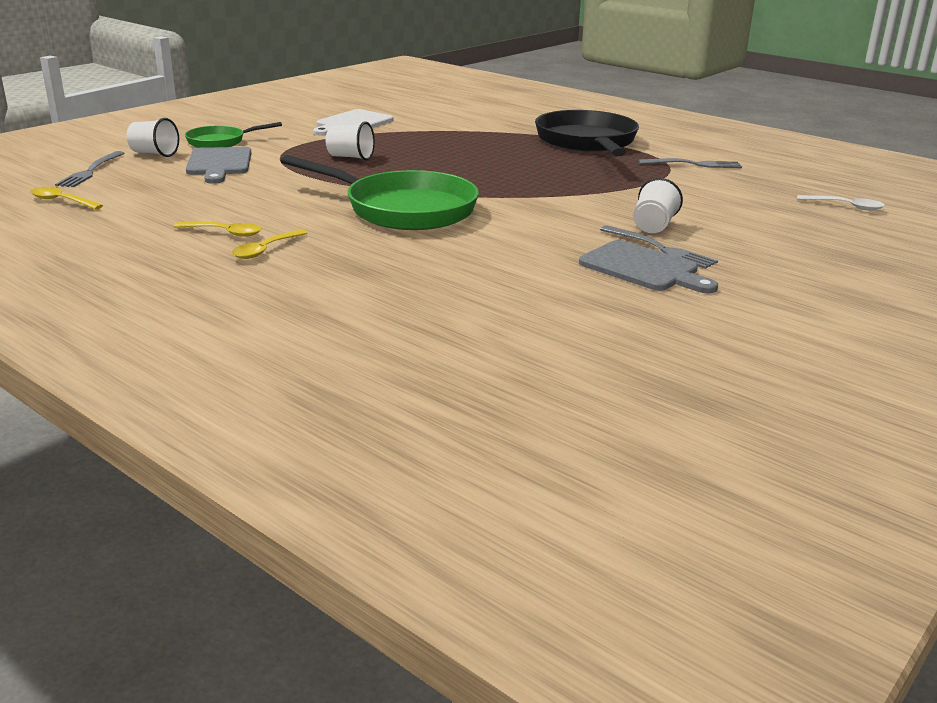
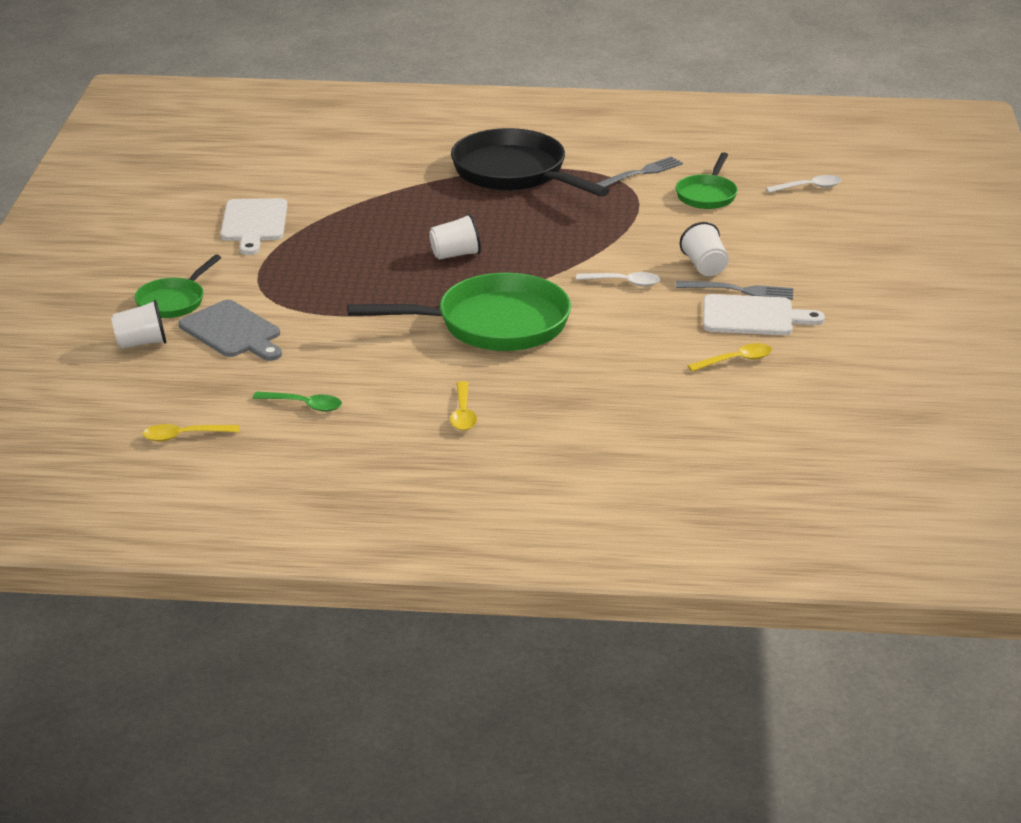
camera: 35 degrees left, 5 degrees up
(90, 171) = (129, 391): grey fork -> none
(171, 210) = (304, 405): none -> green spoon
(225, 233) = (398, 410): yellow spoon -> yellow spoon (736, 360)
(350, 157) = (339, 275): white cup -> white cup (455, 255)
(560, 216) = (624, 282): none -> white spoon
(643, 268) = (753, 316): grey cutting board -> white cutting board
(733, 188) = (707, 195): none -> green pan

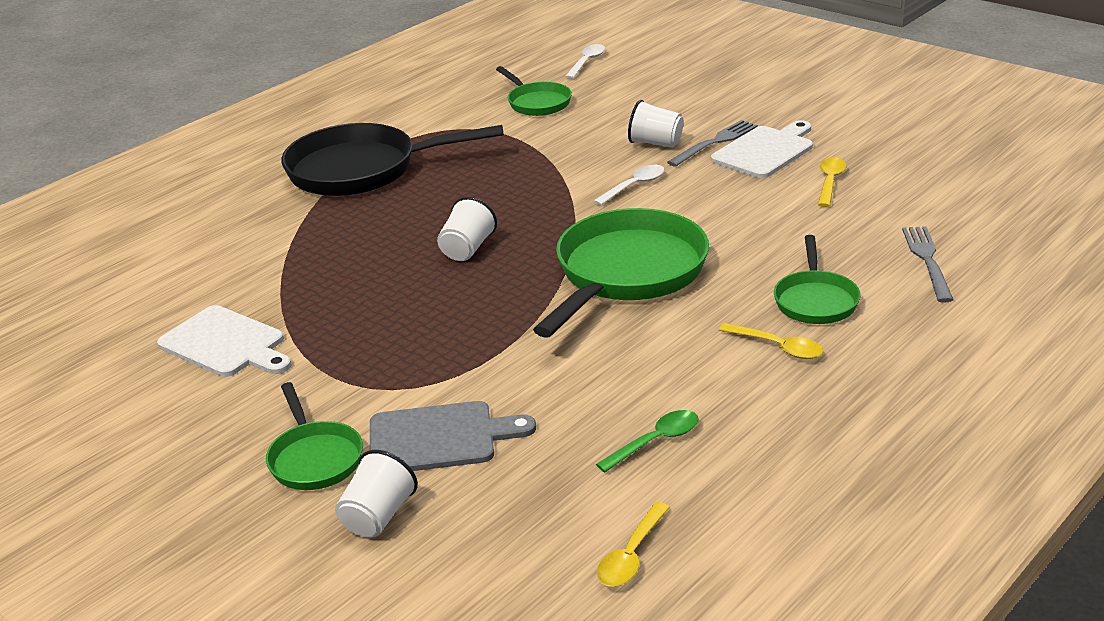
camera: 50 degrees left, 0 degrees up
(543, 409) = (815, 300): none -> green pan
(641, 173) = (456, 116): grey fork -> grey fork (927, 260)

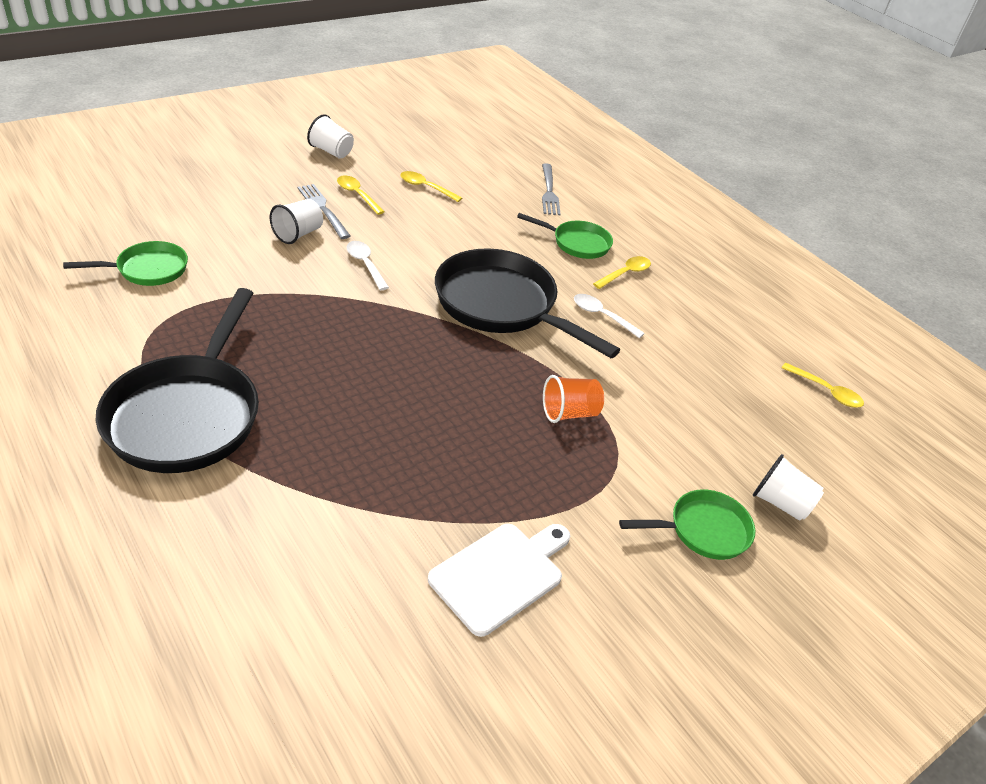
camera: 85 degrees left, 10 degrees up
(439, 438) = (690, 451): grey cutting board -> none
(462, 346) = (569, 413): none -> orange cup
(467, 249) = (412, 377): white cup -> white cup (331, 152)
(587, 62) = (87, 220): white spoon -> white spoon (602, 316)
(626, 274) = (502, 306): green pan -> black pan
(656, 441) = (715, 351): green spoon -> none
(765, 151) = (357, 195): white cutting board -> yellow spoon
(927, 260) = (549, 192): grey fork -> grey fork turned 105 degrees counterclockwise

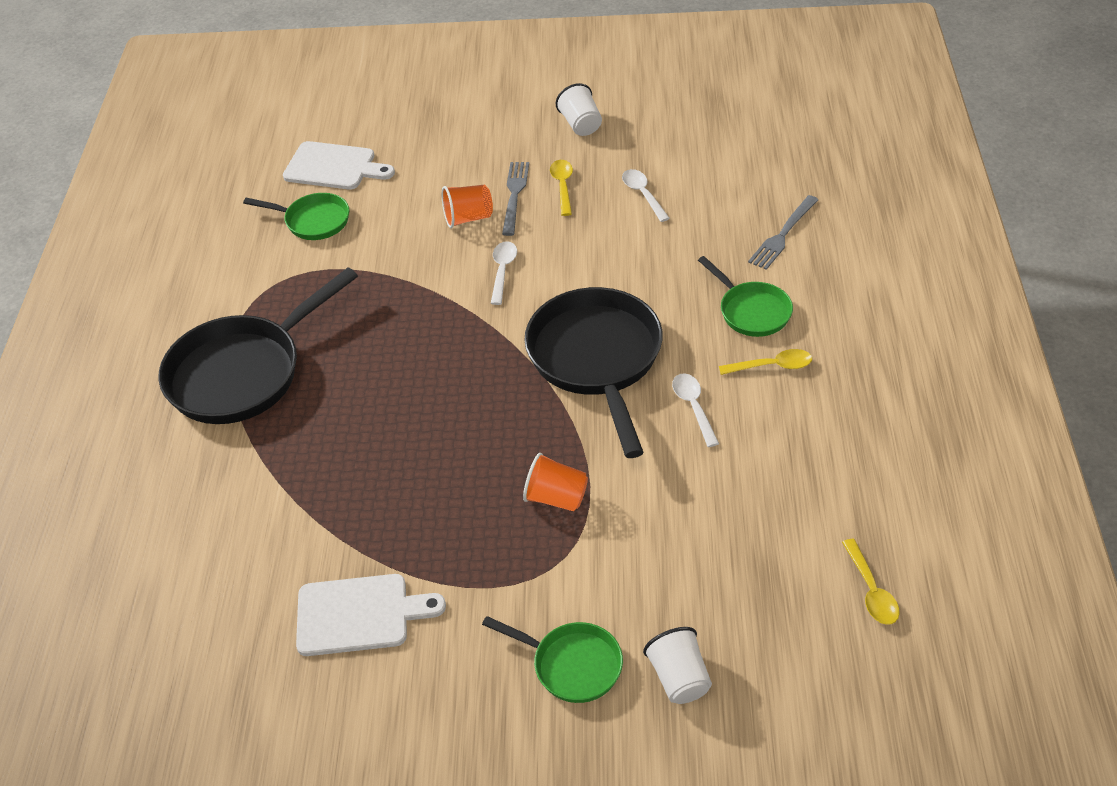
camera: 45 degrees right, 5 degrees up
(129, 223) = (334, 167): none -> white cutting board
(298, 234) = (468, 218): white cup -> orange cup
(425, 187) = (643, 194): yellow spoon -> white spoon

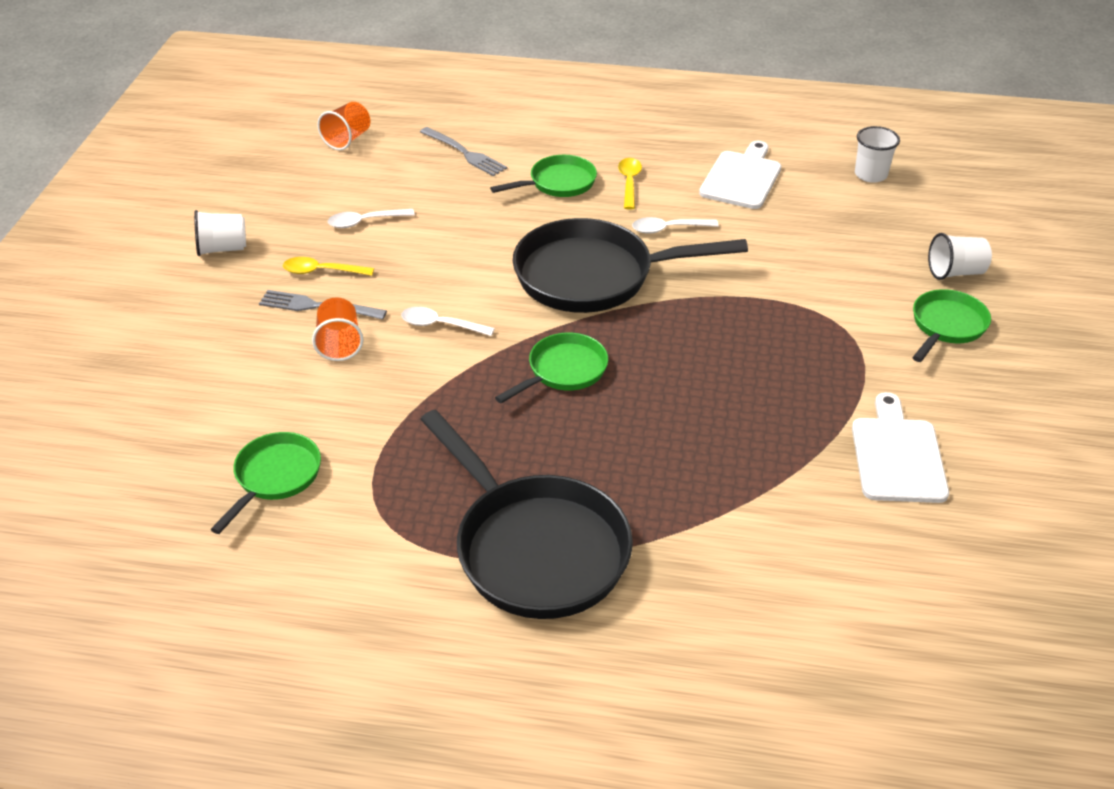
camera: 85 degrees left, 5 degrees down
(334, 167) = (172, 454): white cutting board -> white cutting board (742, 178)
(452, 358) = (563, 371): none -> green pan
(556, 498) = (764, 317): orange cup -> orange cup (347, 139)
(871, 591) = (870, 175): yellow spoon -> white cup

